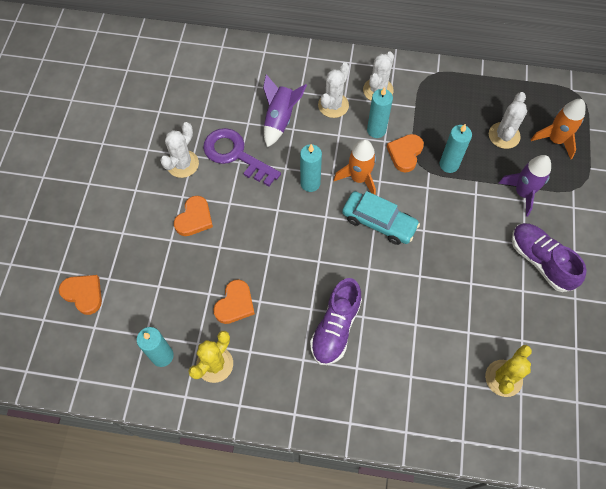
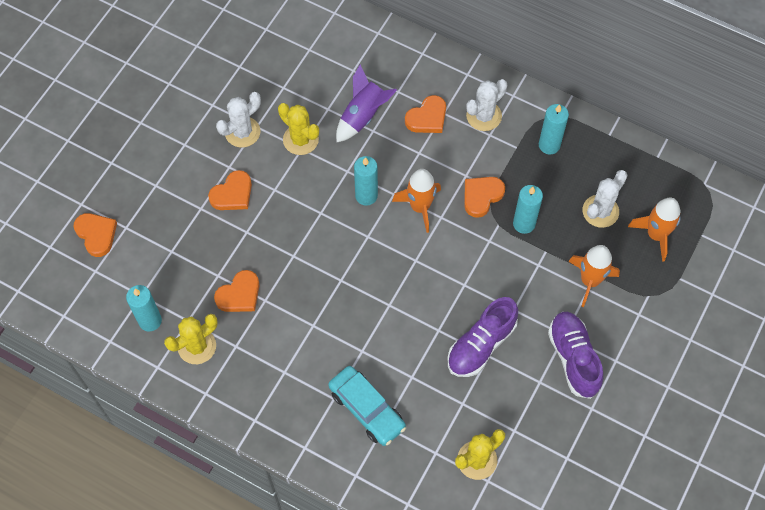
camera: 20 degrees right, 0 degrees up
(235, 155) = (300, 139): purple key -> yellow cactus
(333, 105) = (427, 118): white cactus -> orange heart
(335, 328) = (329, 352): purple shoe -> purple shoe (481, 345)
(376, 130) = (462, 160): turquoise candle -> turquoise candle (549, 145)
(379, 222) = (420, 260): turquoise car -> turquoise car (367, 409)
(522, 193) = (590, 281): purple rocket -> orange rocket

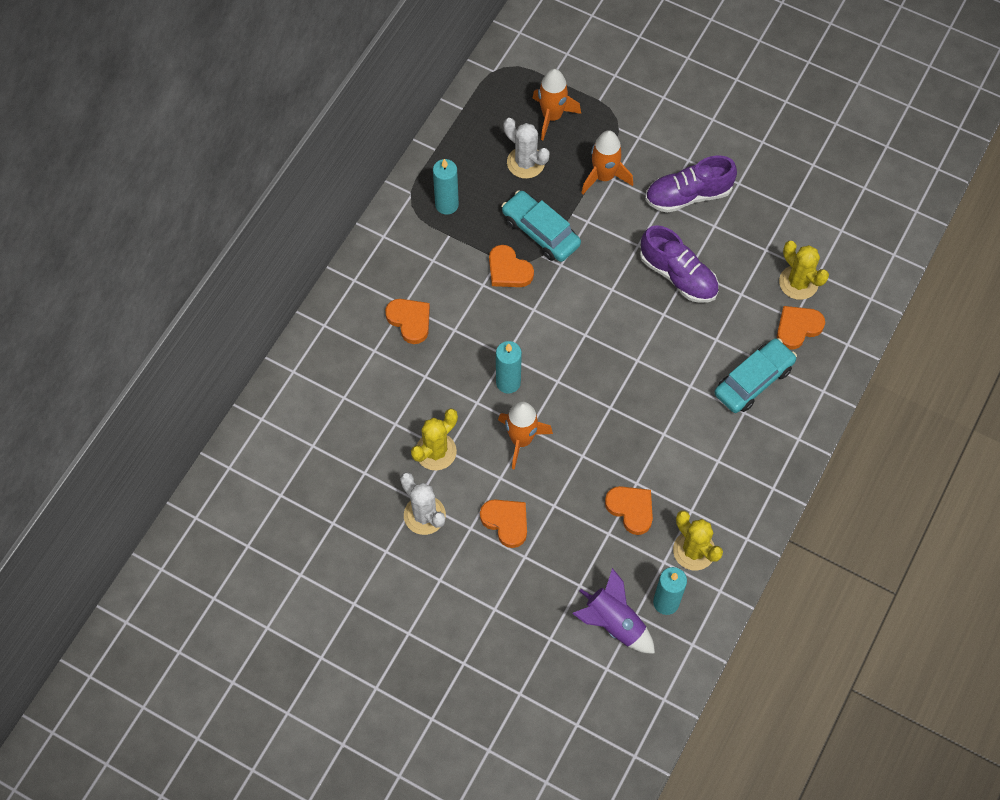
camera: 90 degrees left, 0 degrees up
(96, 234) = (560, 671): orange heart -> orange heart (797, 328)
(363, 116) = (406, 386): purple rocket -> purple rocket (614, 623)
(420, 207) = (522, 329): orange rocket -> orange rocket (521, 440)
(484, 116) = (409, 265): white cactus -> none
(524, 223) = (540, 232): turquoise candle -> turquoise car

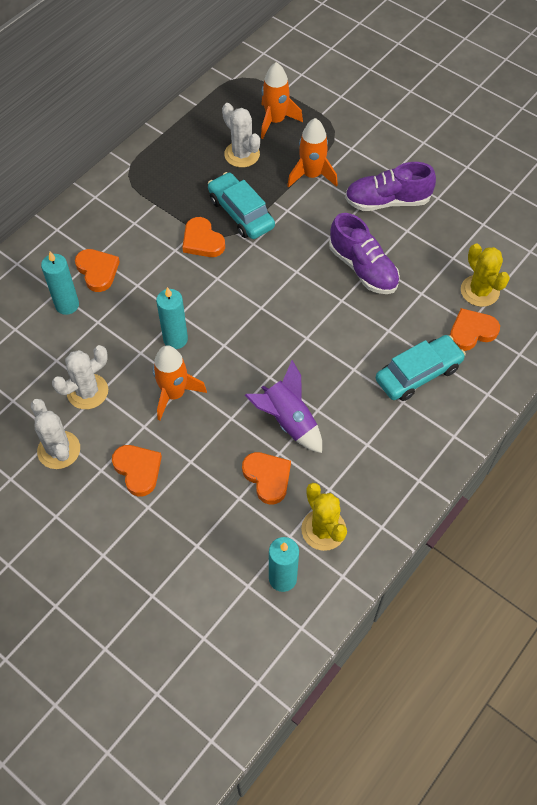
camera: 10 degrees right, 5 degrees down
(435, 451) = (87, 391): yellow cactus -> white cactus
(447, 204) = (160, 179): turquoise candle -> turquoise candle (67, 305)
(614, 623) = (222, 591): purple rocket -> purple rocket (288, 421)

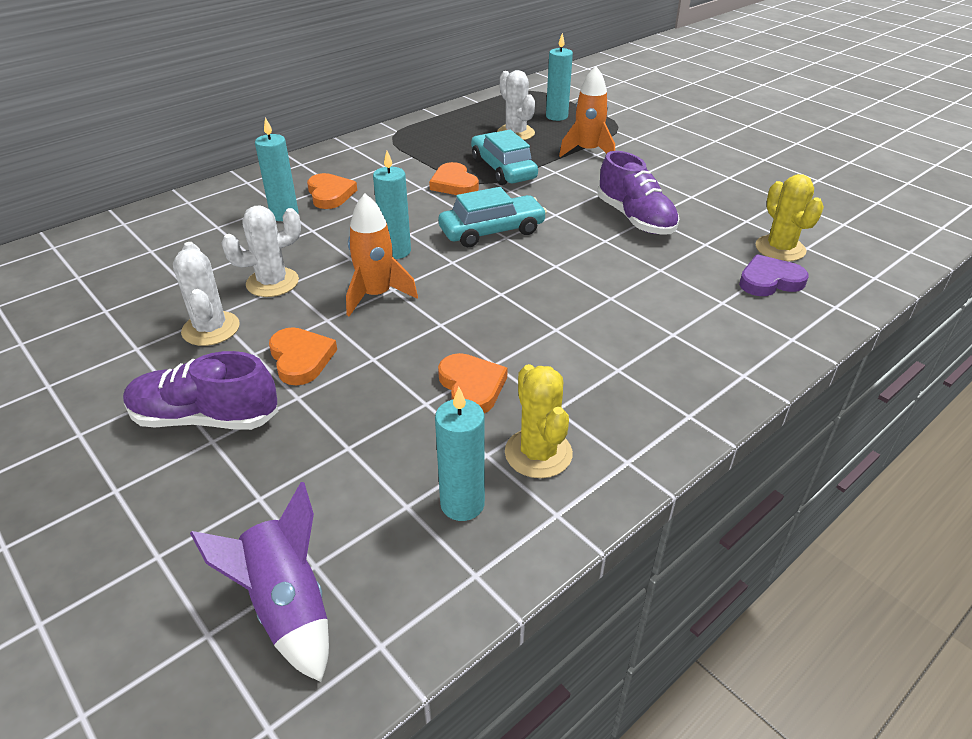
camera: 10 degrees right, 20 degrees down
(275, 121) = (556, 116): orange rocket -> turquoise candle
(288, 421) = (514, 335): purple rocket -> purple rocket (287, 606)
(387, 201) = (670, 174): purple shoe -> purple shoe (205, 418)
(418, 374) = (696, 310): turquoise car -> turquoise car (492, 231)
(471, 331) = (769, 281): orange heart -> purple heart

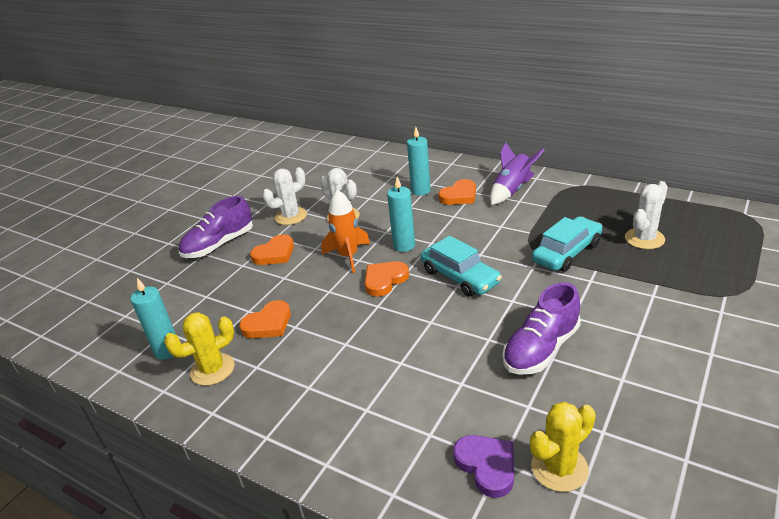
camera: 75 degrees right, 5 degrees down
(205, 418) = (219, 245): purple shoe -> purple shoe turned 120 degrees counterclockwise
(287, 606) = (101, 316): purple rocket -> purple rocket (512, 190)
(454, 184) = (519, 238): orange heart -> orange heart (384, 280)
(556, 116) = (711, 250): turquoise candle -> none
(587, 151) = (652, 288): orange rocket -> none

